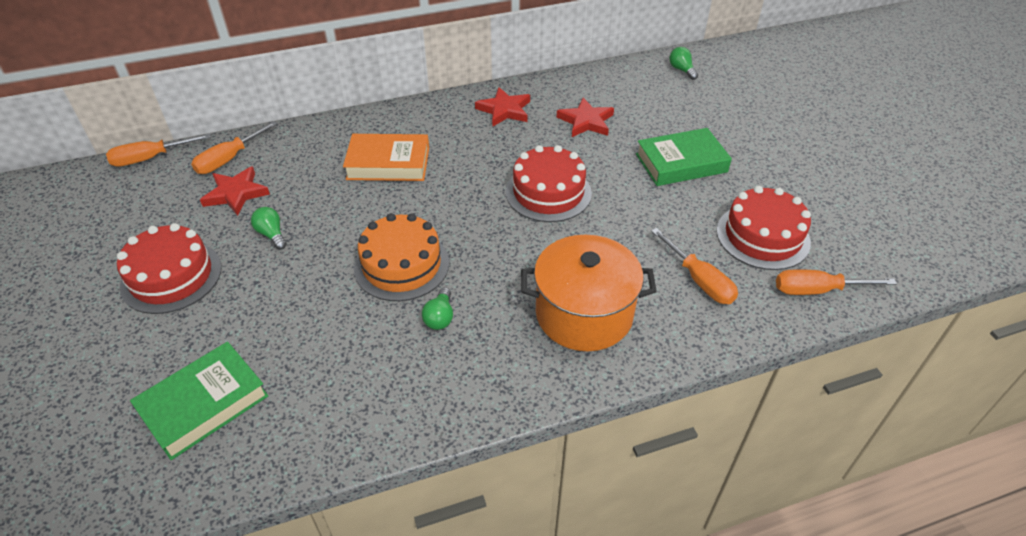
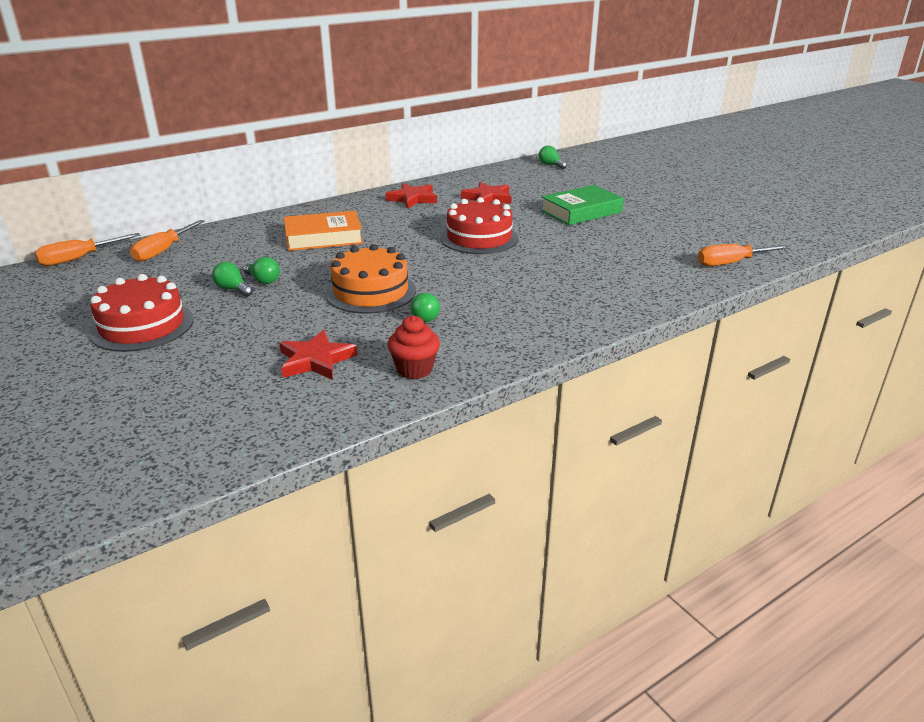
camera: 15 degrees left, 15 degrees down
(204, 404) = (222, 398): green book -> none
(236, 193) = (182, 270): red star -> red star (315, 360)
(305, 225) = (263, 280): none -> green light bulb
(397, 402) = (414, 369): none -> red cupcake
(584, 314) = (551, 298): orange pot -> none
(700, 281) = (636, 269): orange screwdriver -> none
(762, 236) = (671, 241): red cake -> none

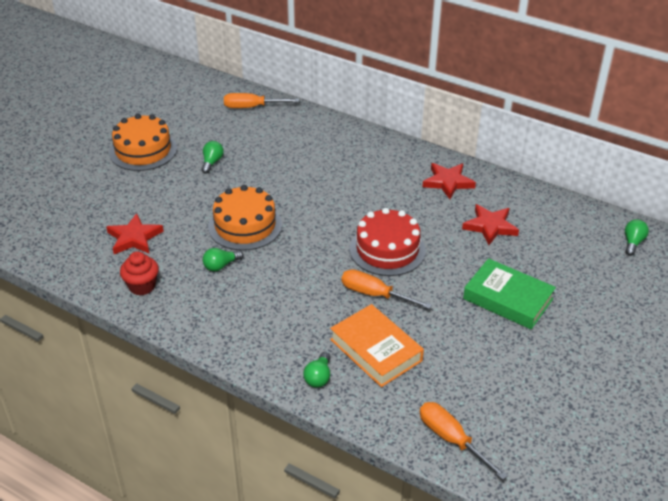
camera: 65 degrees right, 10 degrees up
(78, 259) = (217, 81): orange screwdriver -> orange screwdriver (374, 294)
(142, 326) = (143, 150): red cake -> orange cake
(263, 280) = (233, 169): green light bulb -> green light bulb (318, 377)
(323, 237) = (326, 166): orange book -> orange book (375, 350)

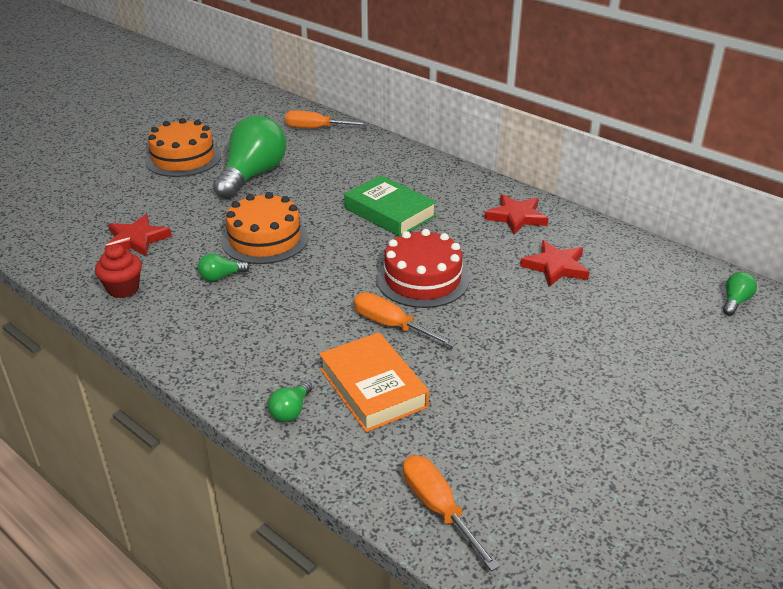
camera: 10 degrees right, 5 degrees down
(212, 162) = (252, 175): green light bulb -> green light bulb, size x2.40
(508, 299) = (558, 348): green book -> green book (390, 212)

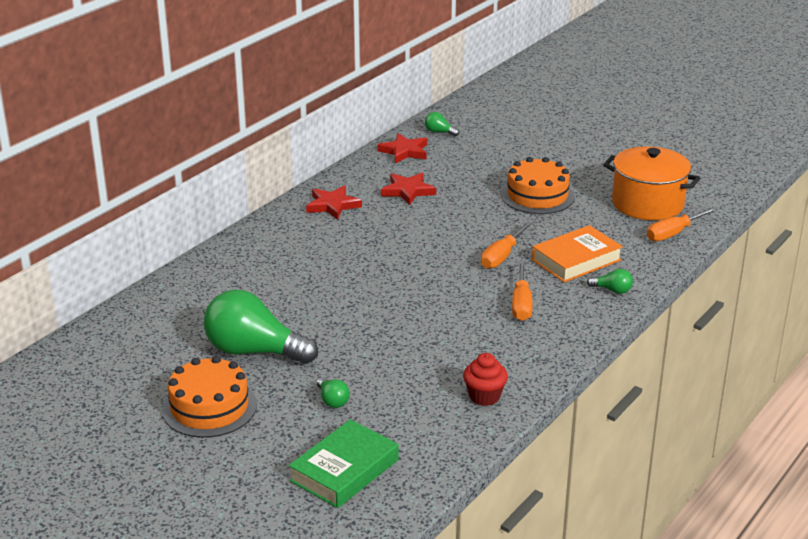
camera: 95 degrees left, 5 degrees down
(136, 240) = (397, 406): red star -> red star (404, 151)
(221, 277) = (453, 344): green light bulb -> green light bulb (332, 400)
(265, 239) = (385, 328): orange cake -> orange cake (537, 196)
(315, 128) = (137, 321): orange screwdriver -> orange screwdriver (521, 304)
(390, 212) = (329, 265): green book -> green book (344, 470)
(422, 279) = (436, 245): red cake -> none
(537, 494) = (647, 204): none -> orange pot

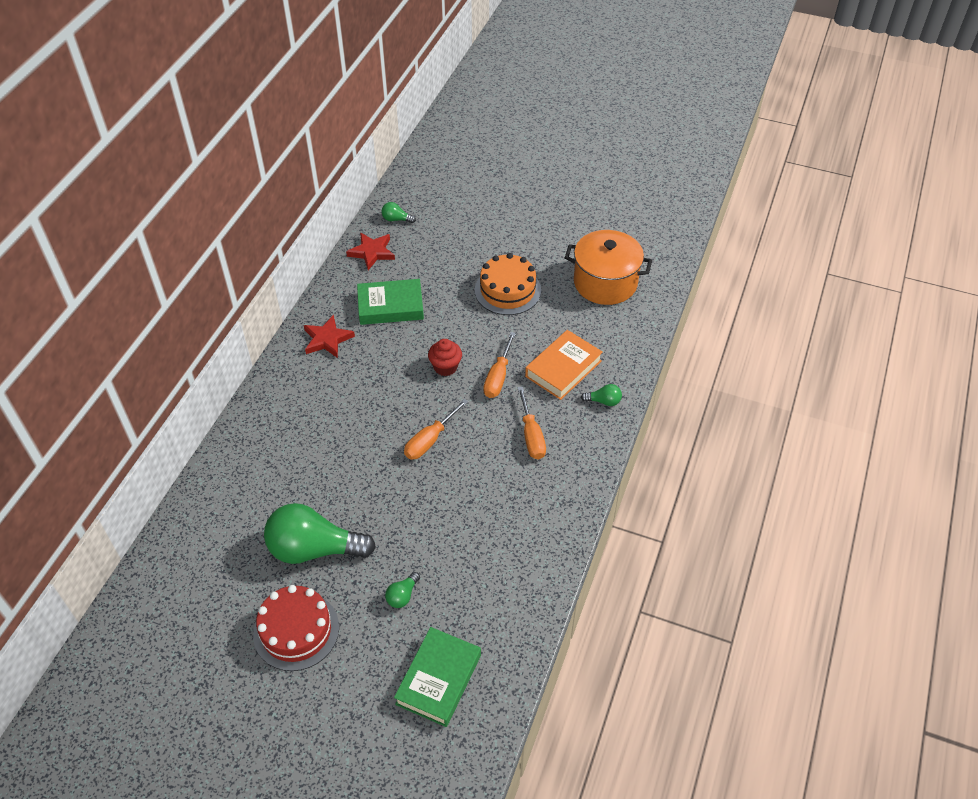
camera: 15 degrees left, 20 degrees up
(209, 407) = (296, 630): orange cake -> red cake
(332, 400) = (402, 595): green light bulb -> green light bulb turned 75 degrees clockwise
(408, 191) = (390, 306): red star -> green book
(484, 396) = (531, 559): red cupcake -> red cupcake (445, 367)
(673, 233) = (636, 317): orange screwdriver -> orange screwdriver (429, 440)

